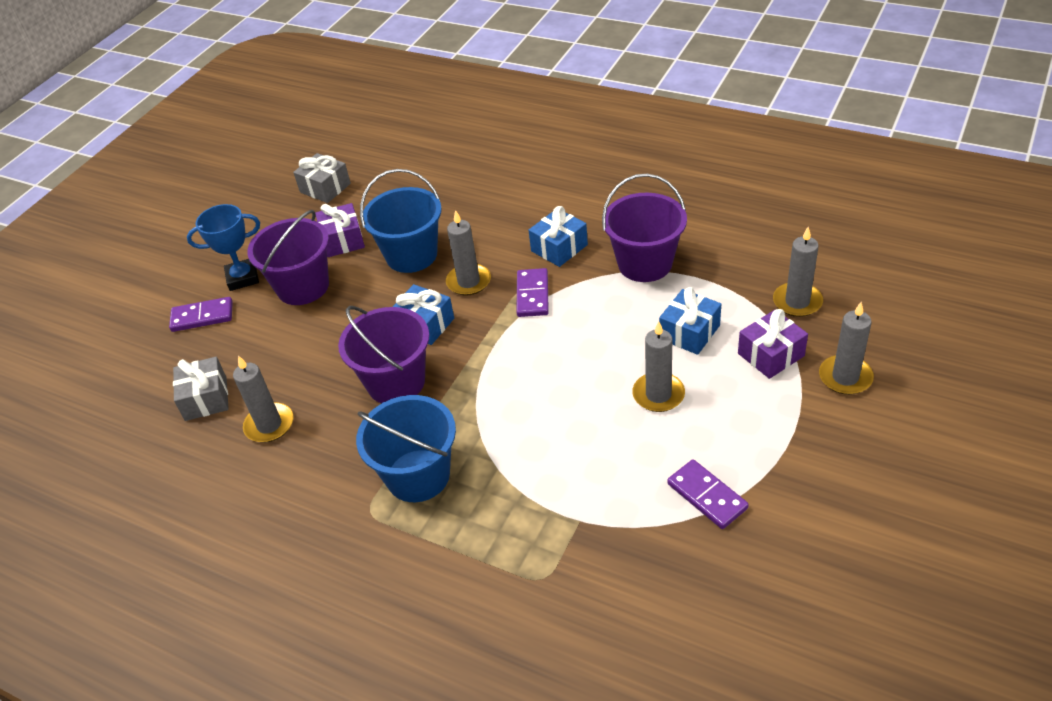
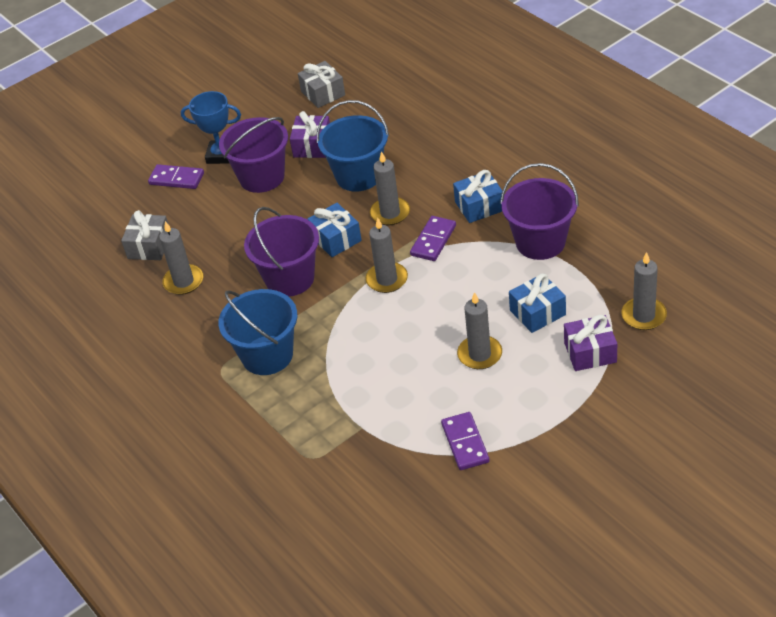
camera: 25 degrees right, 0 degrees up
(845, 377) = (637, 390): grey candle -> grey candle (387, 279)

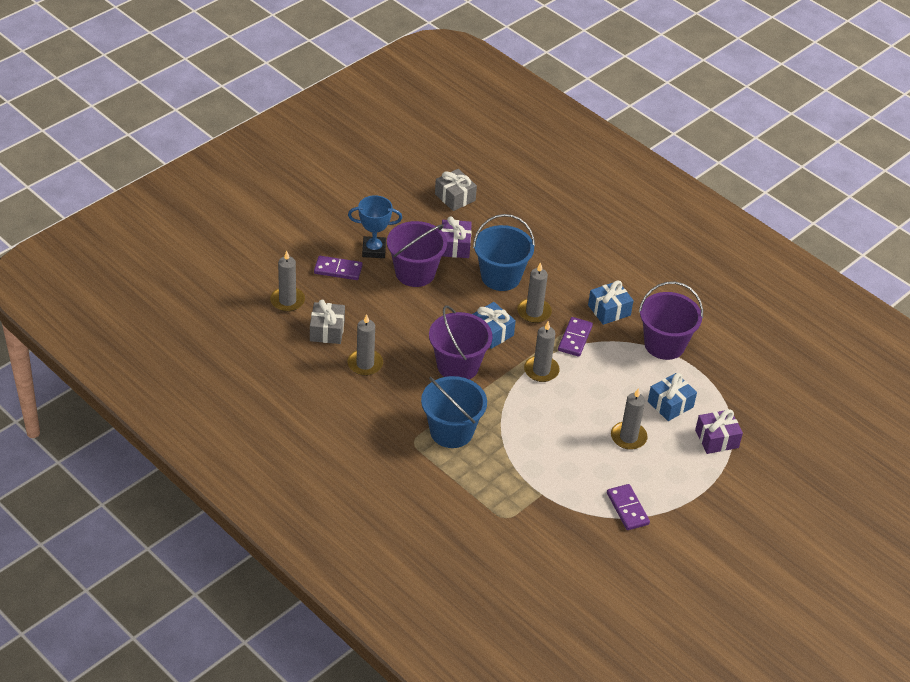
camera: 15 degrees left, 0 degrees up
(643, 316) = (755, 410): grey candle -> grey candle (287, 301)

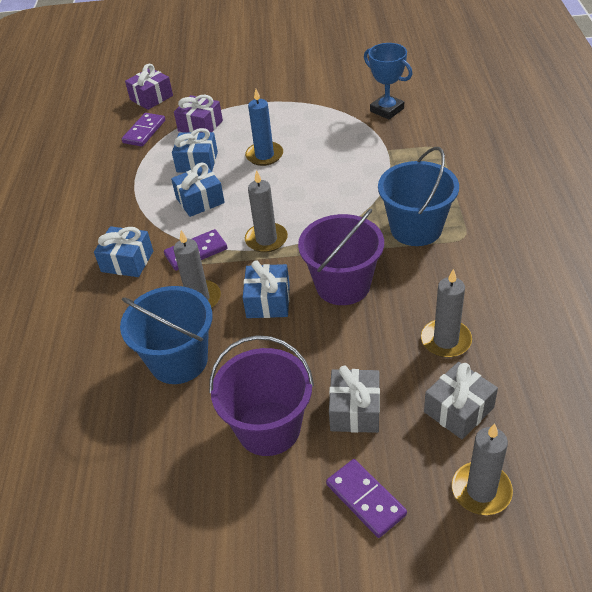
camera: 130 degrees left, 0 degrees up
(374, 250) = (285, 502): blue trophy -> blue trophy (387, 110)
(455, 197) = (82, 523): grey gift -> grey gift (355, 410)
(455, 246) = (178, 437): purple gift -> purple gift (151, 98)
(623, 375) = (200, 200): none -> blue gift
(627, 509) = (331, 114): purple domino -> purple domino (144, 131)
(628, 437) = (264, 155): grey candle -> blue candle
(664, 344) = (129, 207): purple bucket -> none

